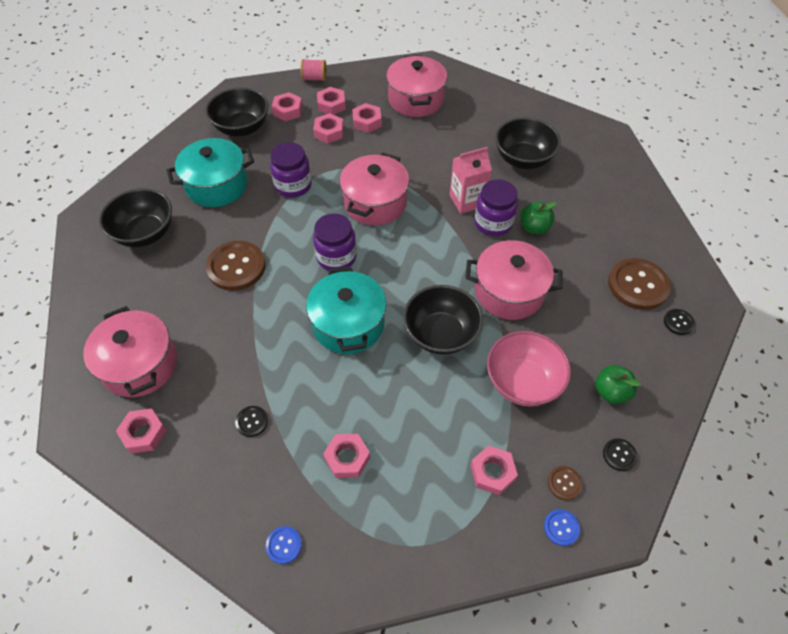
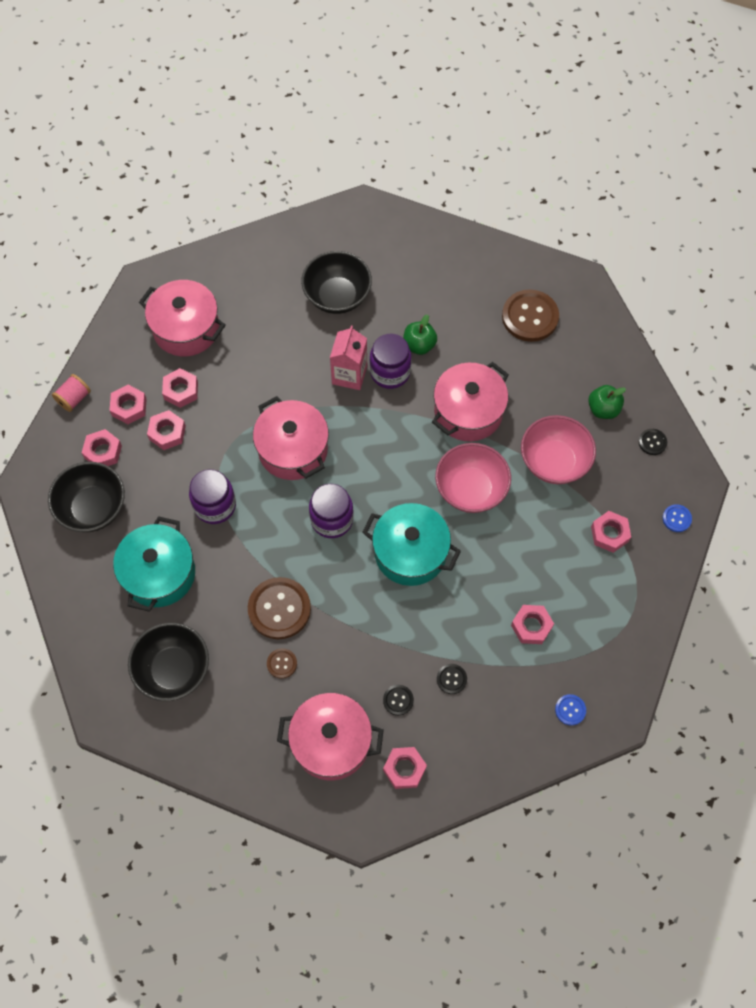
camera: 55 degrees left, 10 degrees up
(441, 334) = (471, 489): black bowl -> pink bowl
(564, 483) = (648, 493): brown button -> brown button (282, 663)
(678, 322) = (581, 317): black button -> black button (398, 700)

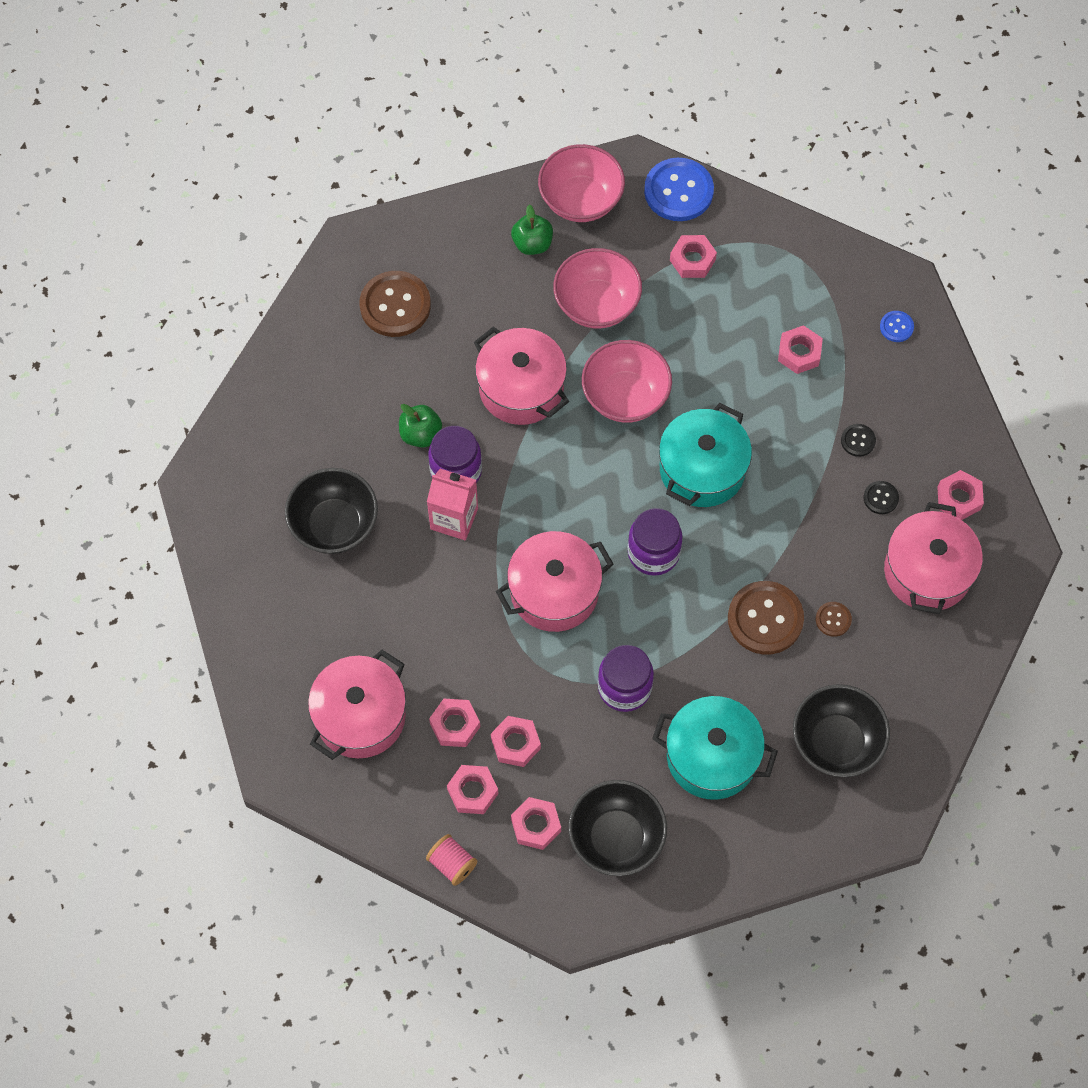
camera: 85 degrees left, 0 degrees up
(652, 442) = (581, 200): black button -> pink bowl
(676, 518) = (678, 191): blue button -> blue button, size x2.11

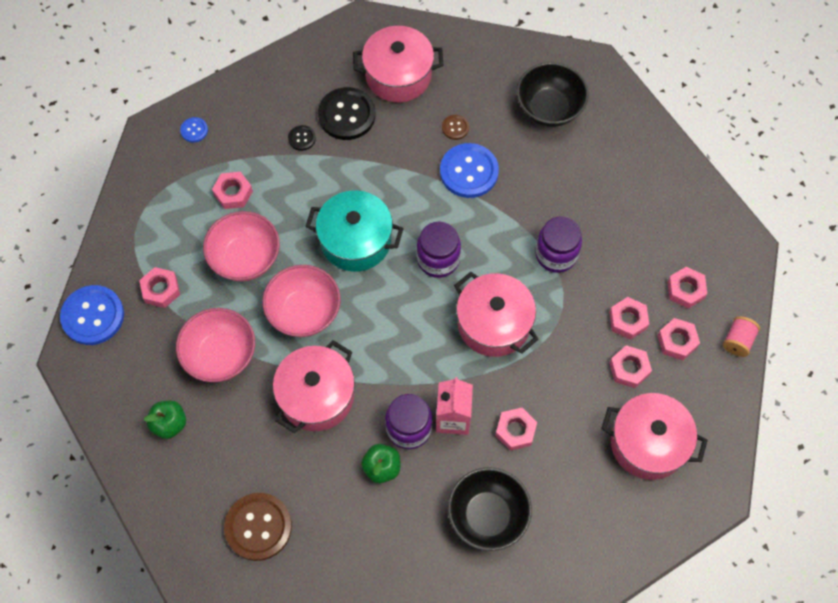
camera: 105 degrees left, 0 degrees up
(581, 200) = (116, 394): pink bowl -> pink bowl (245, 258)
(616, 838) = (673, 233): black bowl -> none
(712, 757) = (589, 184): turquoise pot -> none
(765, 619) = (469, 172): brown button -> blue button
(880, 498) = (346, 115): black button -> black button, size x2.11
(959, 498) = (333, 66): pink nut -> pink nut (515, 431)

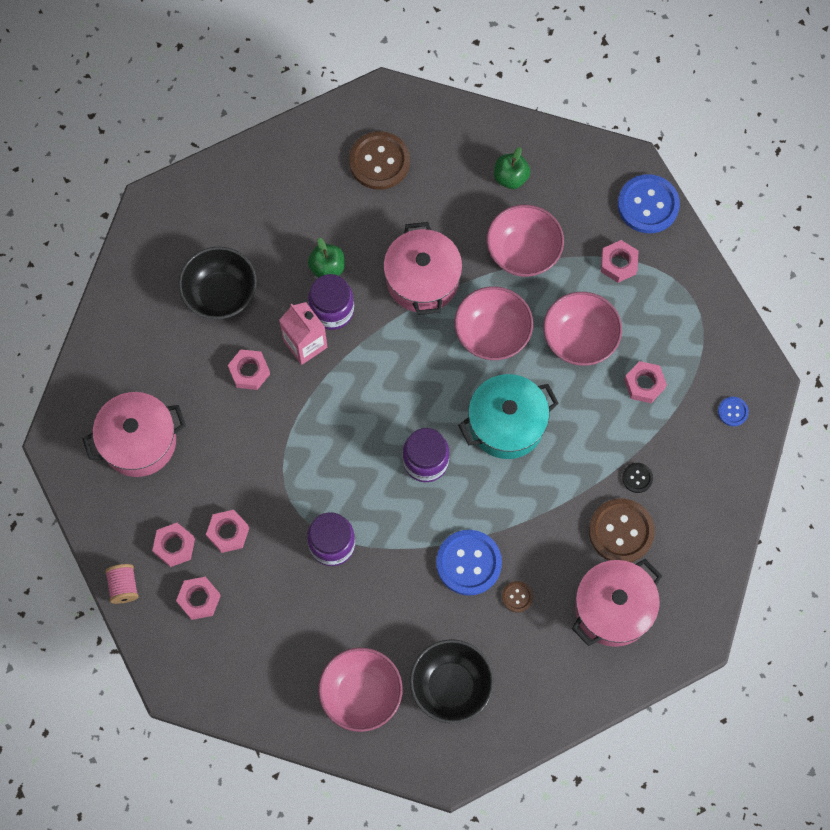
camera: 140 degrees right, 5 degrees up
(346, 115) = (621, 531): black button -> brown button
(493, 324) = (335, 443): pink pot -> none
(615, 146) = (361, 694): none -> pink bowl
(629, 369) = (197, 491): pink nut -> none

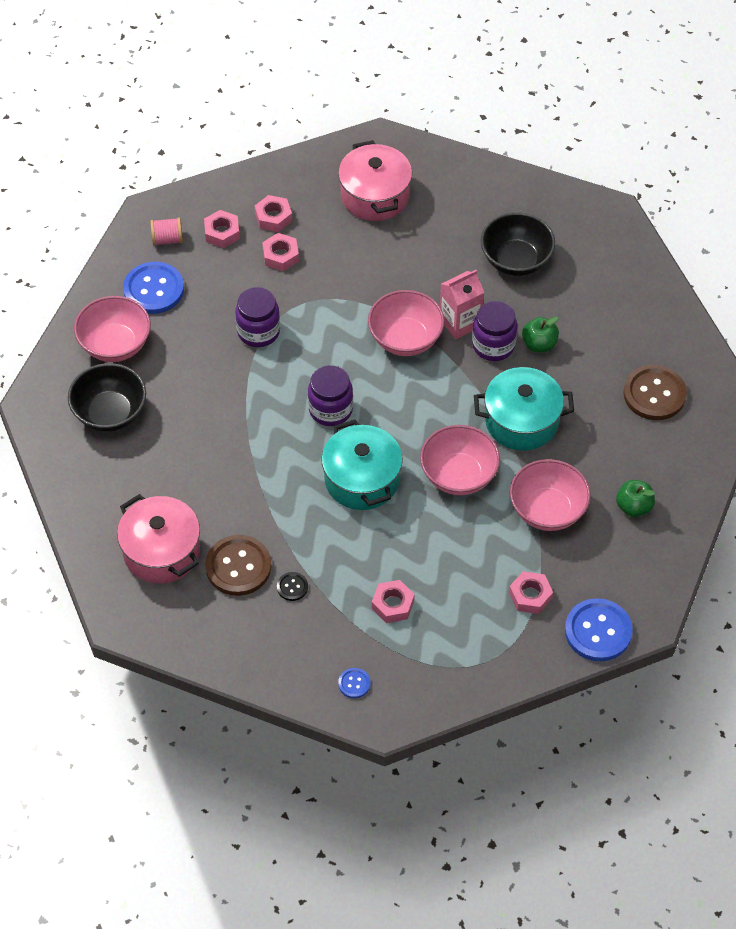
camera: 95 degrees right, 15 degrees down
(124, 586) = (242, 181): pink spool -> pink spool (167, 239)
(249, 371) = (435, 278): pink nut -> none
(422, 280) = (521, 421): pink pot -> turquoise pot
(468, 563) = (225, 436): blue button -> blue button (154, 289)
(517, 597) = (186, 473): brown button -> none
(579, 339) = (447, 551): pink bowl -> pink bowl (405, 339)

